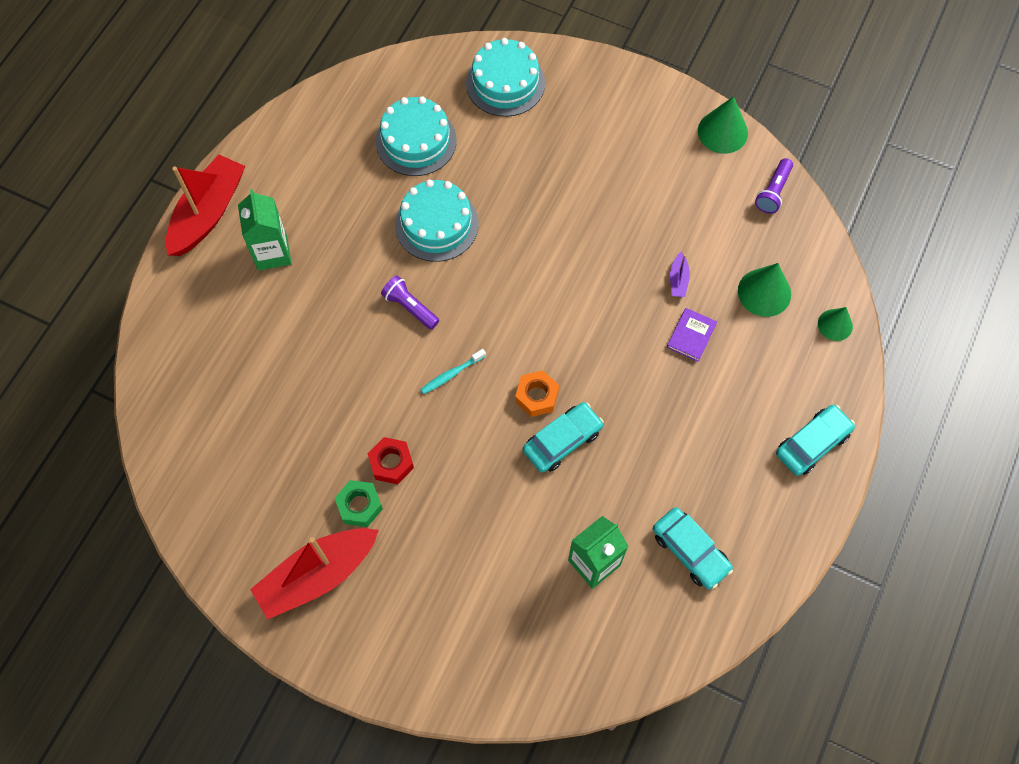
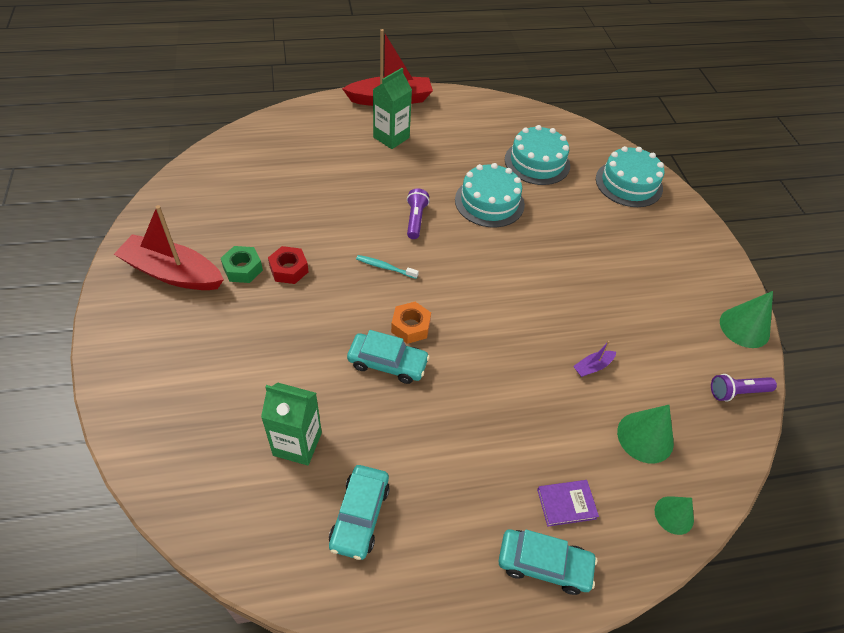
camera: 50 degrees right, 15 degrees down
(691, 336) = (554, 403): purple book -> purple book (566, 504)

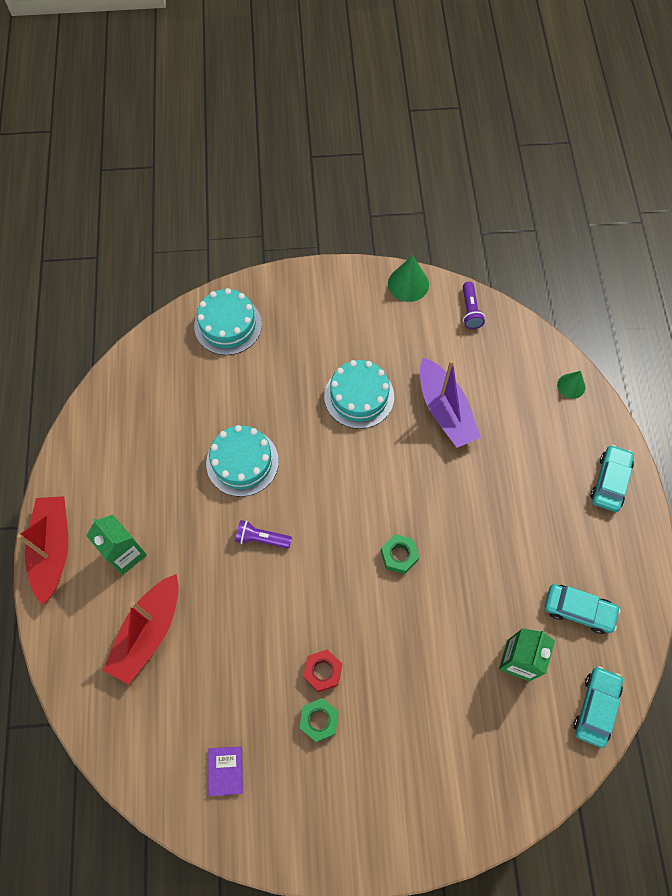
camera: 80 degrees left, 15 degrees up
(173, 273) = (320, 797): red boat -> red boat (148, 632)
(385, 267) = (325, 574): turquoise toothbrush -> none
(387, 363) = (438, 579): turquoise car -> turquoise car (596, 707)
(410, 326) = (399, 556): orange nut -> green nut
(537, 162) = (186, 404): turquoise cake -> turquoise cake (359, 396)
(566, 504) = (565, 457): purple book -> purple book (225, 770)
(592, 367) = (445, 410): purple boat -> purple boat, size x2.43
(645, 437) = (509, 388): green cone -> none

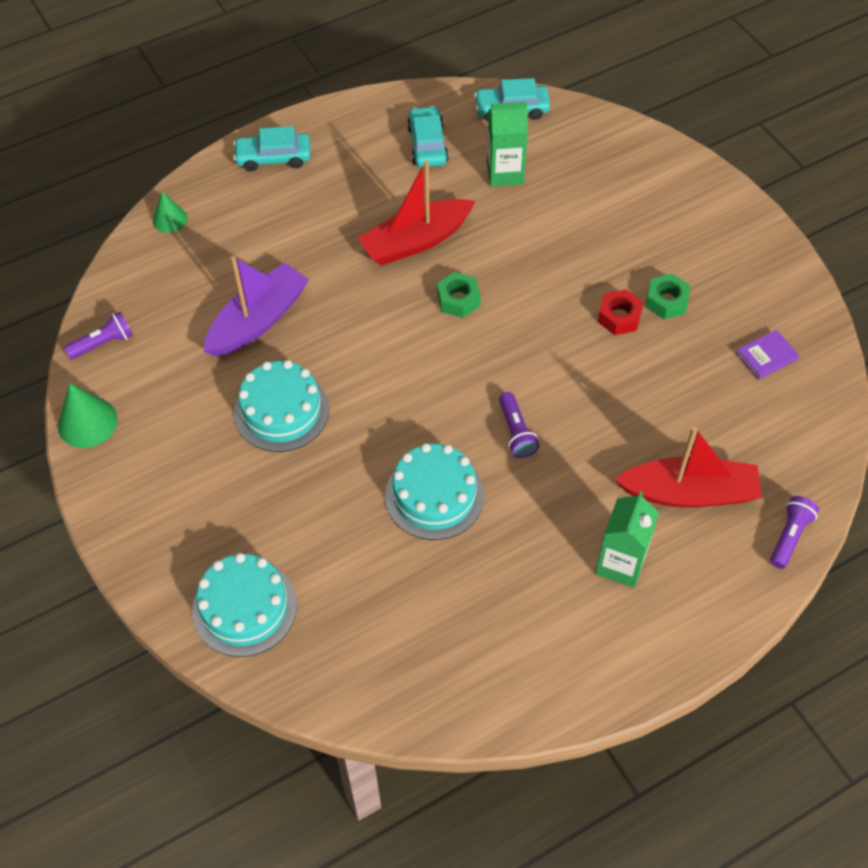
camera: 115 degrees left, 10 degrees down
(53, 549) = (667, 650): red boat -> red boat (416, 241)
(75, 683) = (789, 536): none -> purple flashlight

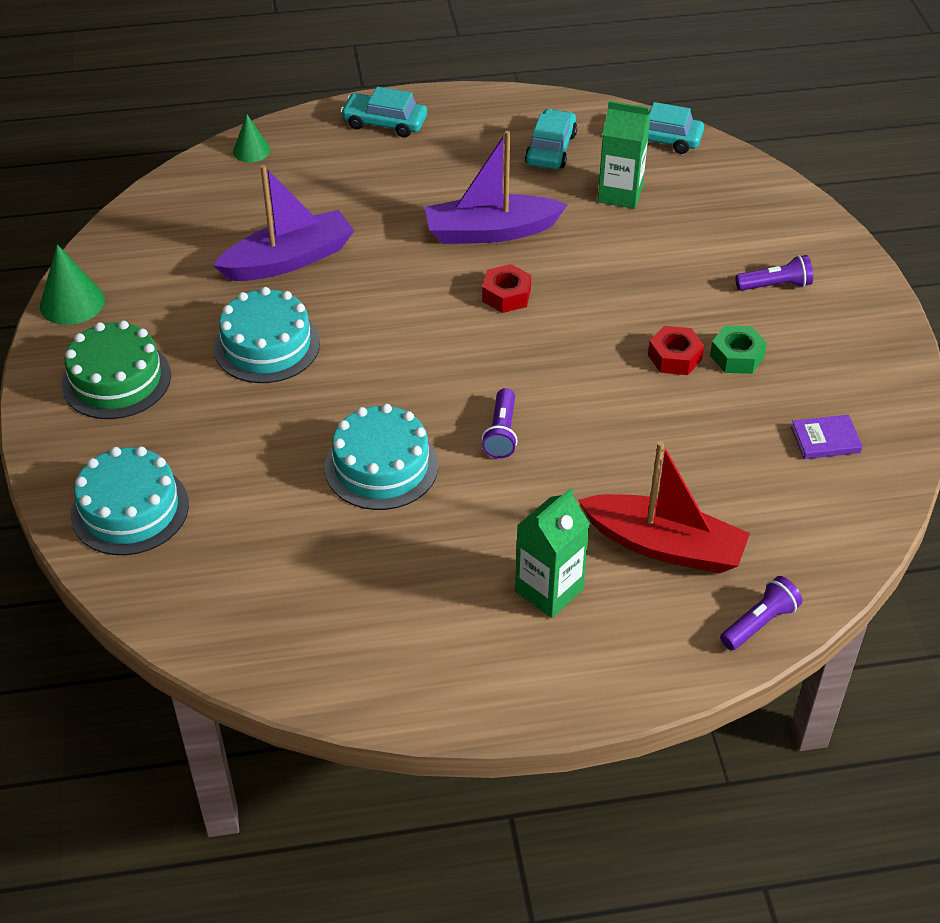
camera: 20 degrees right, 10 degrees down
(103, 343) = (126, 239): purple flashlight -> purple flashlight (775, 285)
(167, 486) = (116, 380): none -> green cake
(416, 241) = (490, 231): red boat -> purple boat
(458, 300) = (506, 295): green nut -> red nut

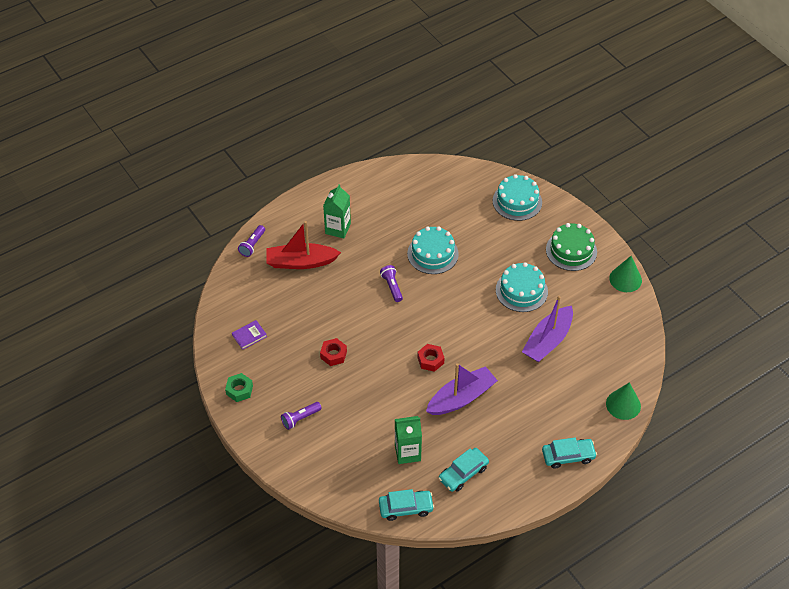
camera: 155 degrees right, 5 degrees up
(251, 150) = (623, 404): green cone -> green cone, size x1.55
(551, 149) = (463, 473): turquoise car -> turquoise car turned 60 degrees clockwise
(737, 356) = (304, 366): green nut -> green nut (239, 390)

